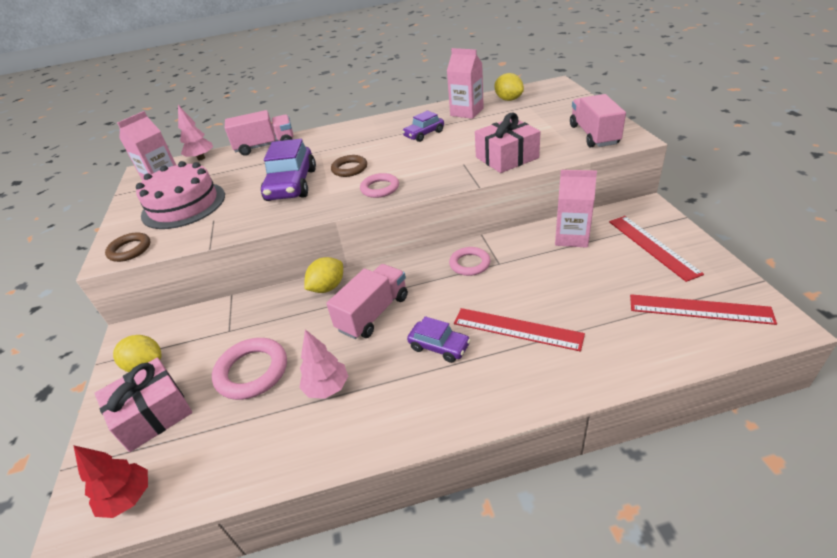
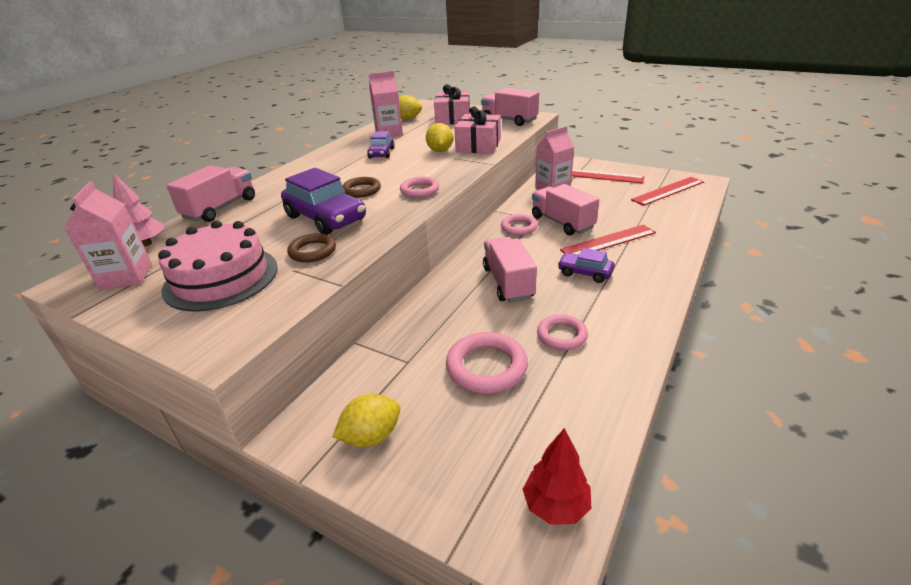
camera: 50 degrees left, 5 degrees down
(130, 250) = (235, 333): brown ring -> brown ring (312, 251)
(153, 414) = (456, 452): pink gift -> pink gift (453, 119)
(327, 287) = (440, 289): yellow lemon -> yellow lemon (440, 151)
(327, 388) = (561, 335): pink tree -> pink ring
(439, 346) = (585, 273): purple car -> purple car turned 135 degrees counterclockwise
(513, 281) = (562, 223): none -> pink truck

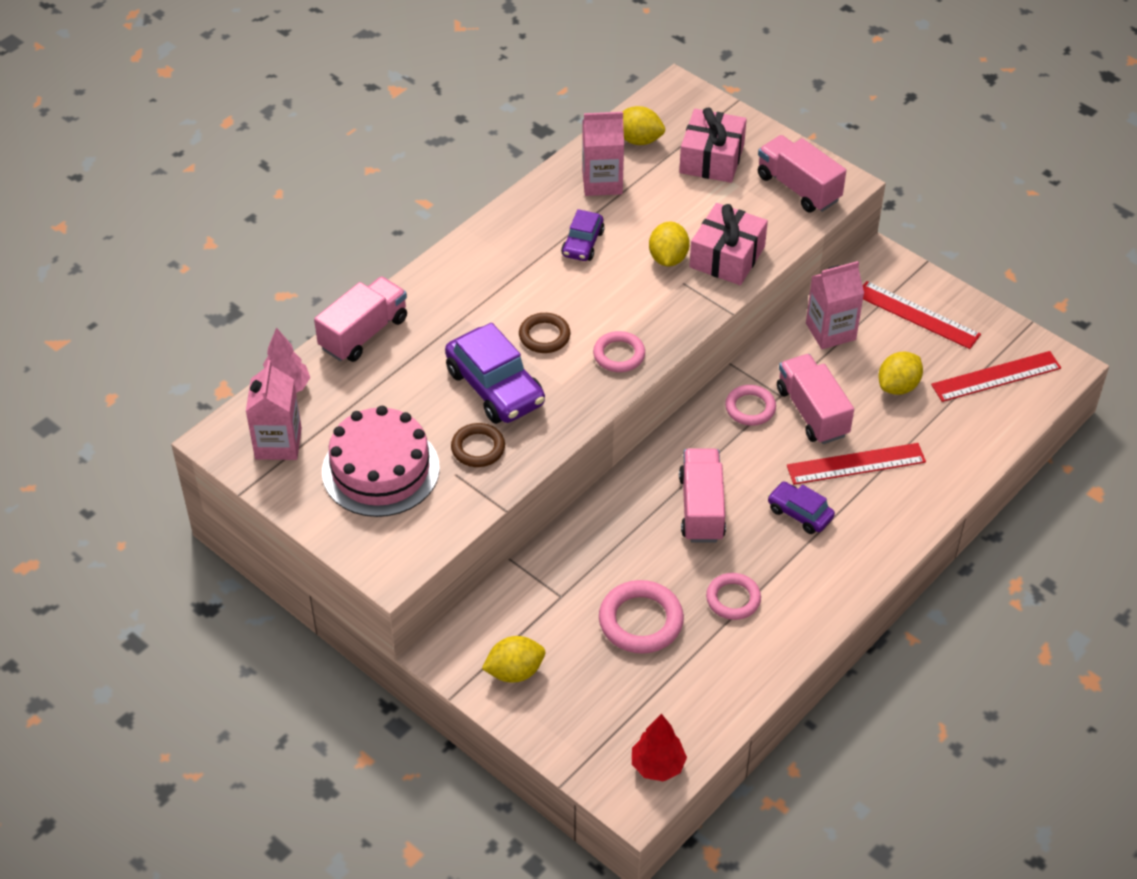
camera: 10 degrees right, 15 degrees up
(610, 203) = (898, 386): none -> yellow lemon

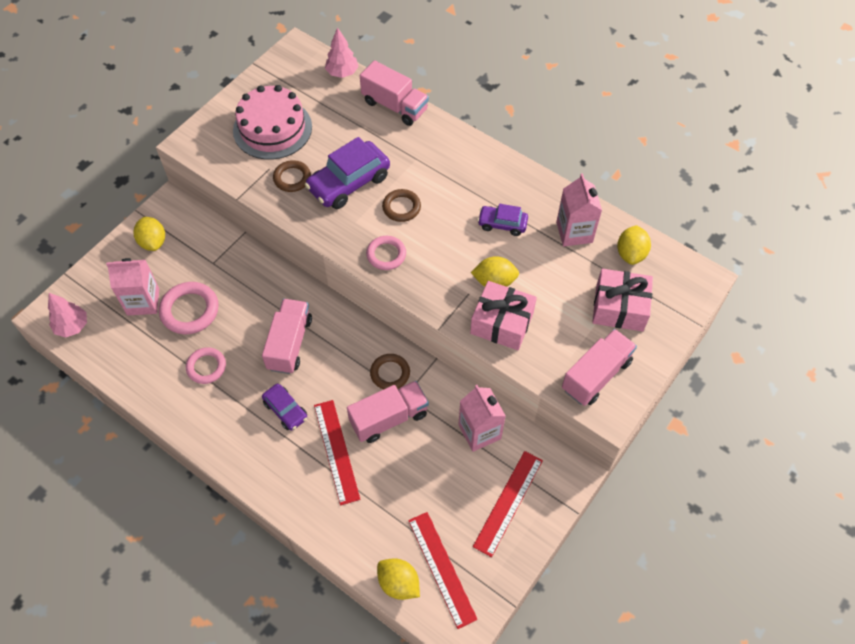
camera: 85 degrees right, 10 degrees up
(278, 443) = (294, 75): pink carton -> pink carton (143, 302)
(657, 766) = (72, 326): red tree -> pink tree
(701, 508) = (290, 343): pink truck -> pink truck turned 75 degrees counterclockwise
(750, 408) = (390, 373): pink ring -> brown ring
(799, 513) = (285, 410): purple car -> purple car turned 105 degrees clockwise
(898, 386) = (422, 485): yellow lemon -> yellow lemon (398, 583)

